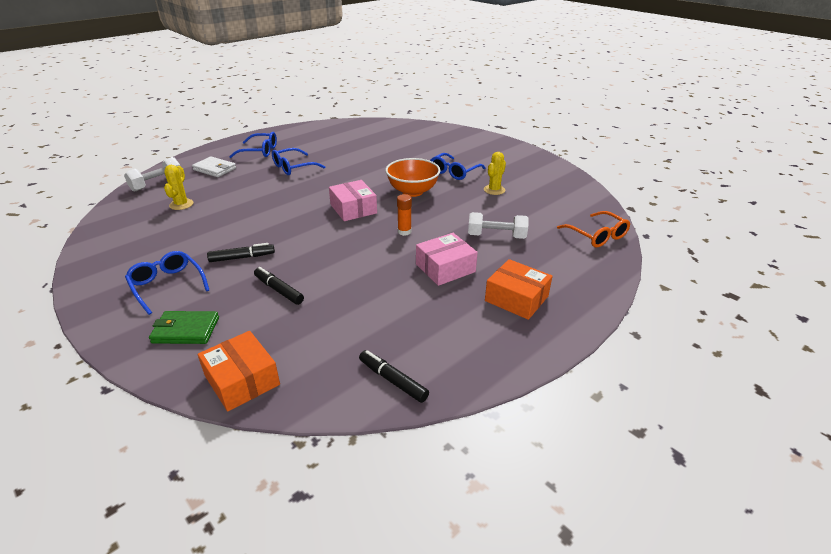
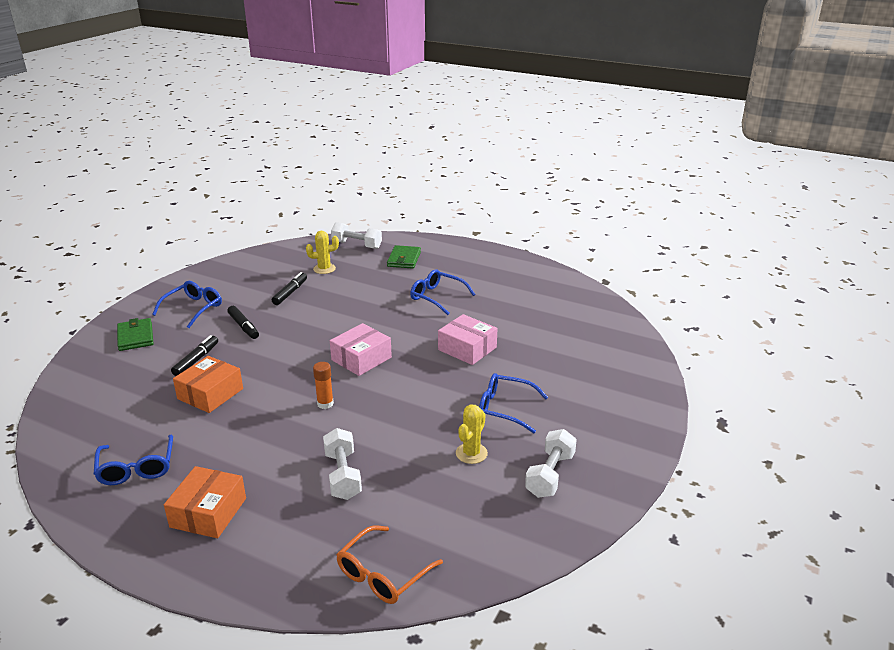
camera: 70 degrees right, 5 degrees down
(214, 169) = (404, 259): white wallet -> green wallet
(242, 380) = (76, 380): orange box -> orange box (210, 394)
(260, 151) = (462, 267): blue glasses -> blue glasses (136, 468)
(392, 380) = (73, 454): black marker -> black marker (290, 293)
(412, 191) = (426, 388): orange bowl -> none
(445, 268) = (257, 448): pink box -> pink box (467, 349)
(494, 190) = (471, 453): yellow cactus -> yellow cactus turned 75 degrees counterclockwise
(525, 173) = (550, 475): none -> white dumbbell

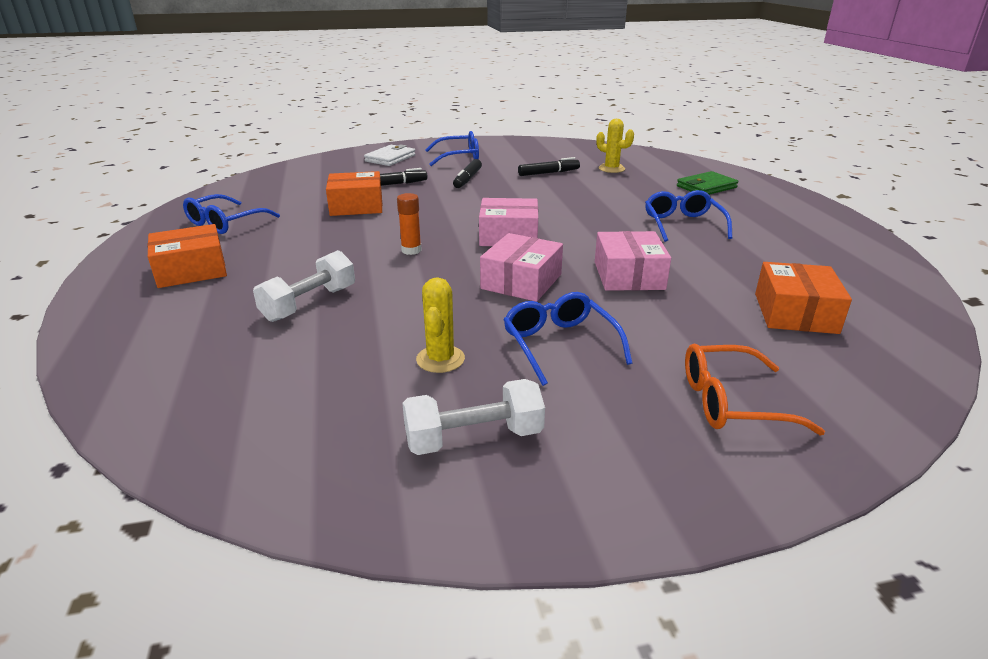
camera: 50 degrees right, 0 degrees up
(135, 337) = (390, 158): green wallet -> white wallet
(357, 245) = (677, 164): white dumbbell -> none
(383, 574) = (160, 395): orange glasses -> orange glasses (731, 402)
(425, 385) = (521, 281): none -> pink box
(471, 453) = (440, 359): yellow cactus -> yellow cactus turned 75 degrees counterclockwise
(561, 328) = (795, 313): none -> orange box

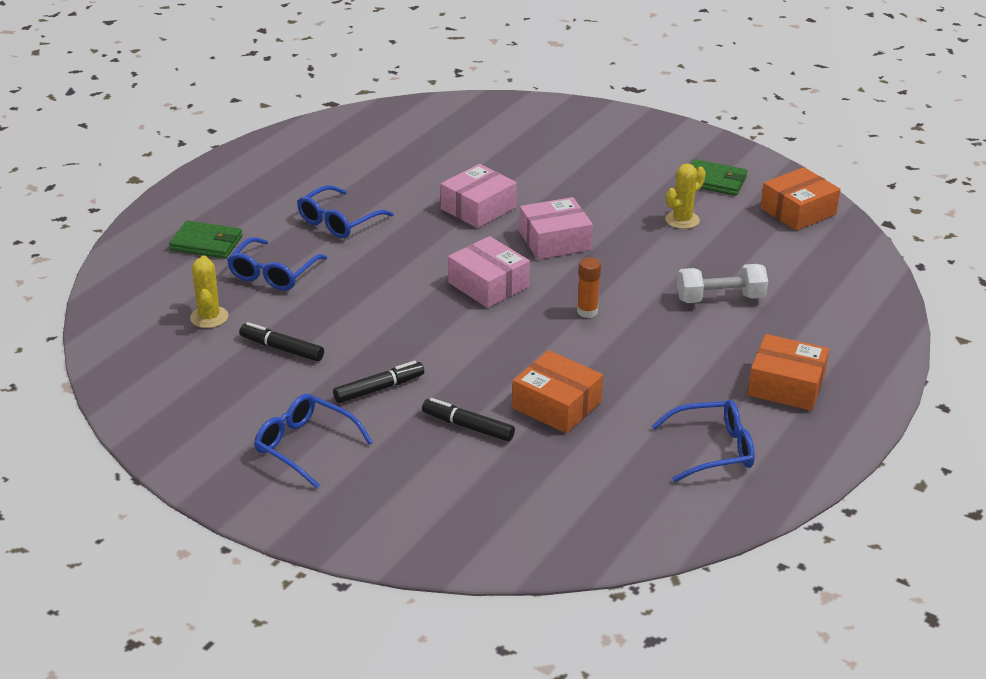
camera: 135 degrees left, 5 degrees up
(390, 158) = (384, 499): white wallet -> none
(474, 438) = (714, 181): white dumbbell -> green wallet
(559, 344) = (605, 195): blue glasses -> blue glasses (273, 274)
(731, 402) = (576, 136): orange glasses -> none
(795, 313) = (444, 143): orange box -> orange box (798, 211)

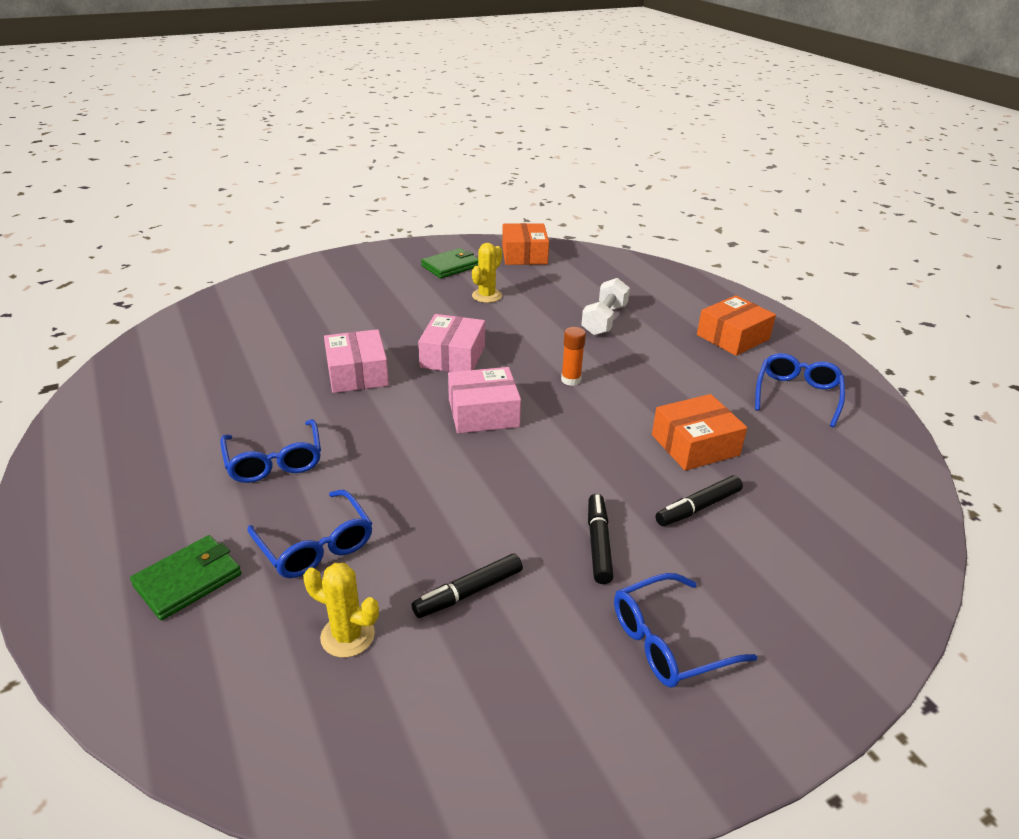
camera: 60 degrees left, 0 degrees up
(682, 220) = (487, 296): yellow cactus -> yellow cactus turned 45 degrees clockwise

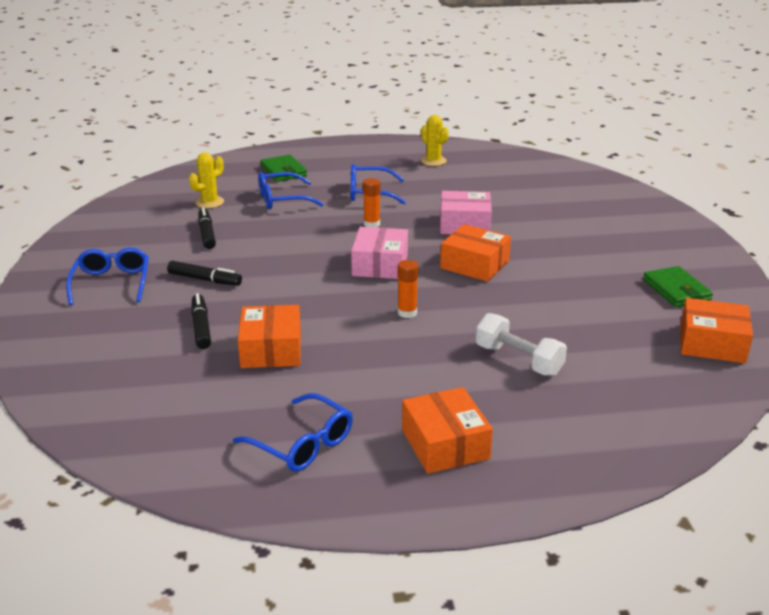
camera: 110 degrees right, 5 degrees down
(378, 439) = (371, 224): none -> orange glue stick
(453, 356) = (474, 264): pink box -> orange box
(487, 296) = (595, 299): yellow cactus -> yellow cactus (433, 161)

